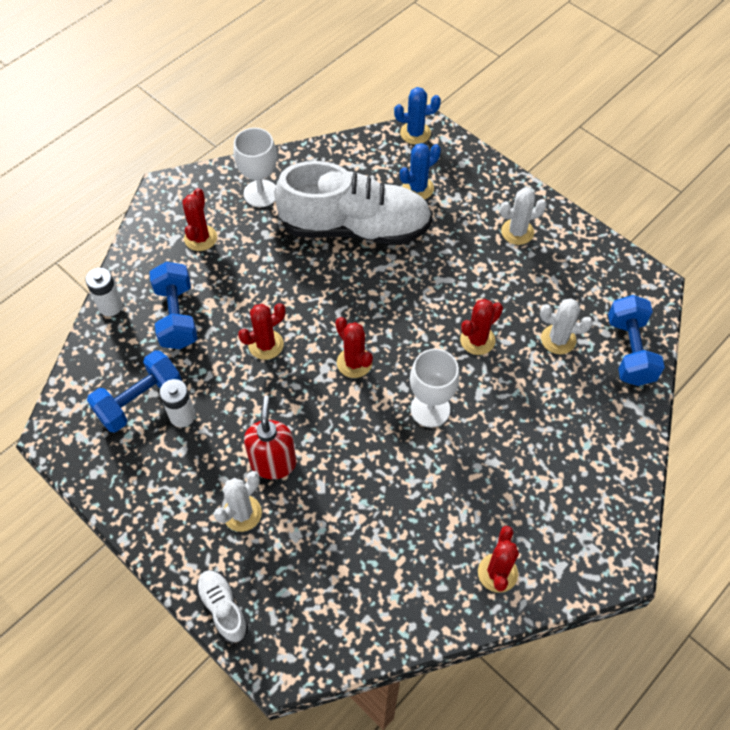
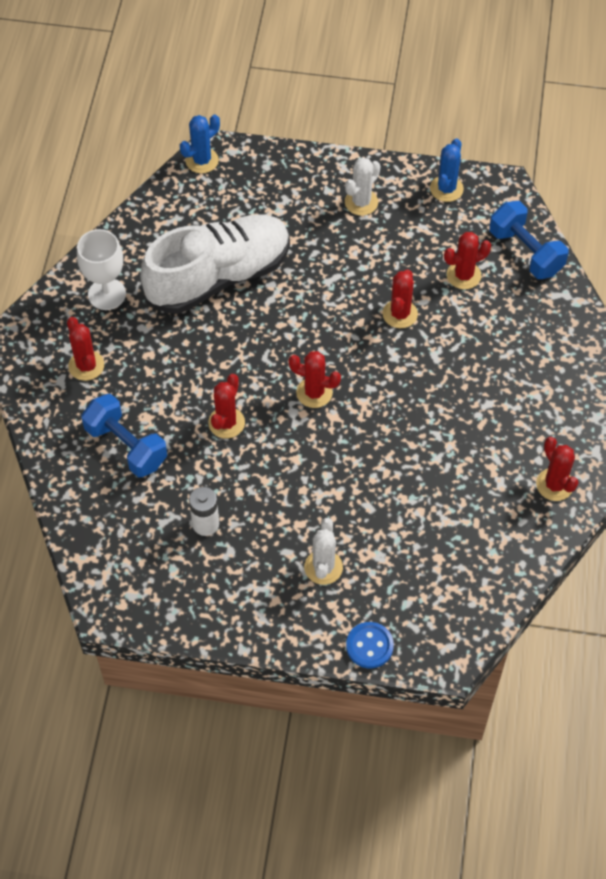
camera: 35 degrees left, 0 degrees up
(110, 306) = (57, 473): white battery -> none
(140, 401) = (157, 535): blue dumbbell -> none
(223, 608) = (369, 646): white shoe -> blue button
(273, 463) = (315, 513): red soap dispenser -> none
(418, 188) = (245, 210): blue cactus -> blue cactus (446, 189)
(430, 409) = (406, 393): white goblet -> none
(558, 339) = (463, 275): white cactus -> red cactus

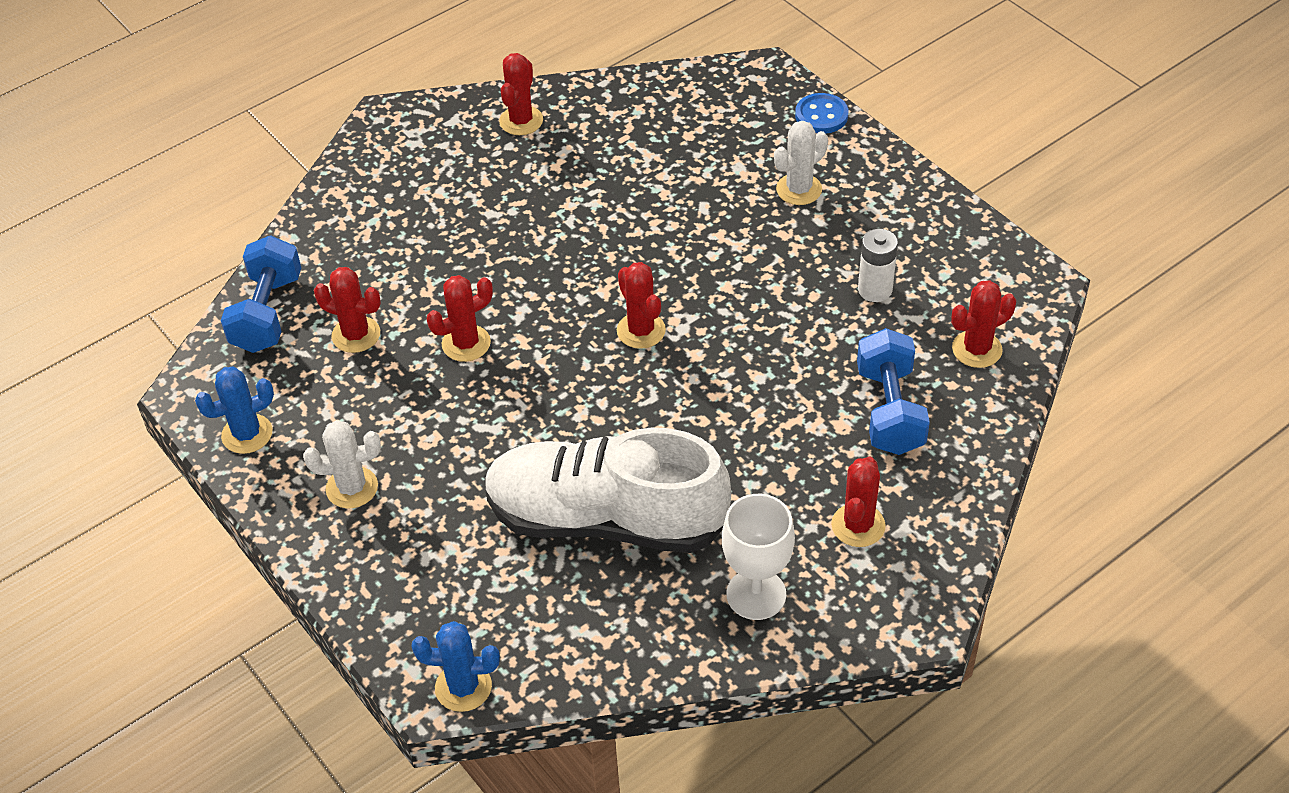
camera: 135 degrees left, 10 degrees down
(226, 423) = (761, 363): red cactus -> red cactus (977, 349)

